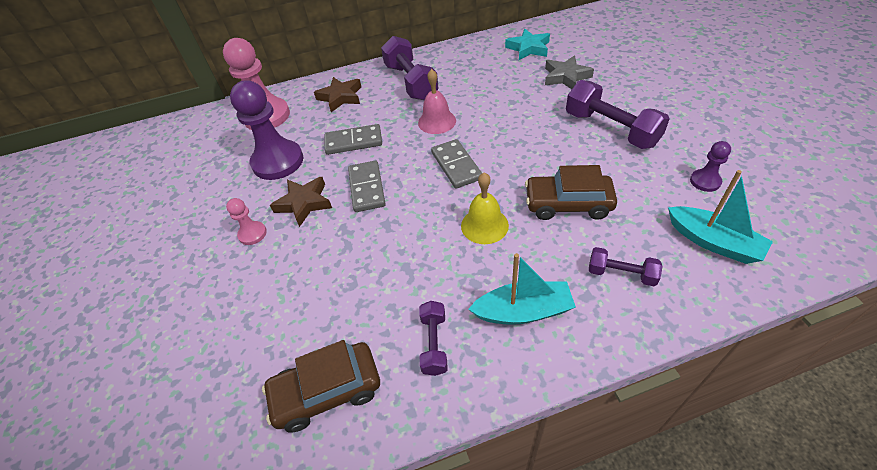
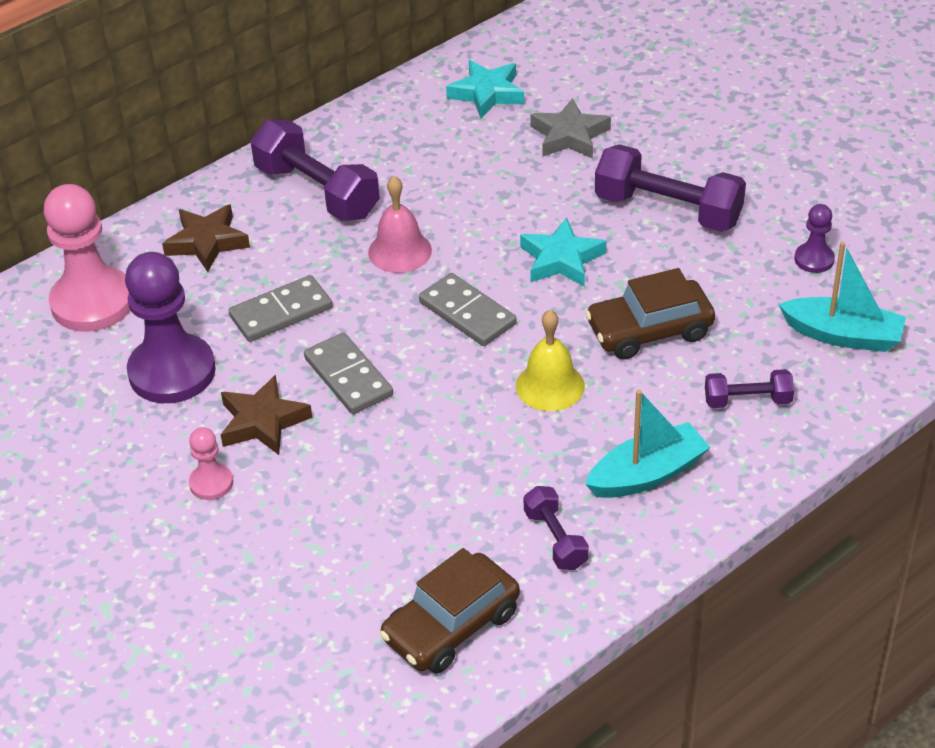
camera: 25 degrees left, 5 degrees down
(529, 145) = (561, 259): none -> turquoise star

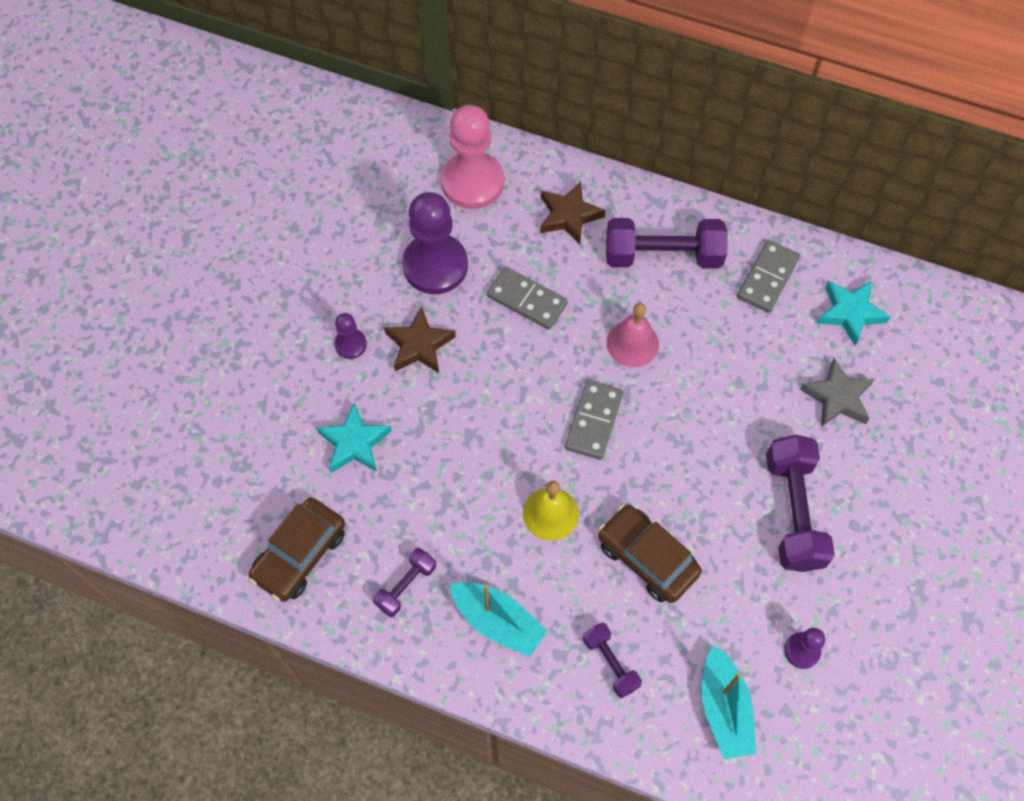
camera: 60 degrees right, 20 degrees up
(211, 483) = (350, 344): pink pawn -> purple pawn
(317, 192) = (663, 256): purple dumbbell -> purple dumbbell turned 75 degrees clockwise
(348, 377) = (488, 376): grey domino -> grey domino (767, 278)
(451, 626) = (300, 554): brown car -> brown car turned 75 degrees counterclockwise
(561, 259) = (689, 459): turquoise star -> turquoise star (354, 443)

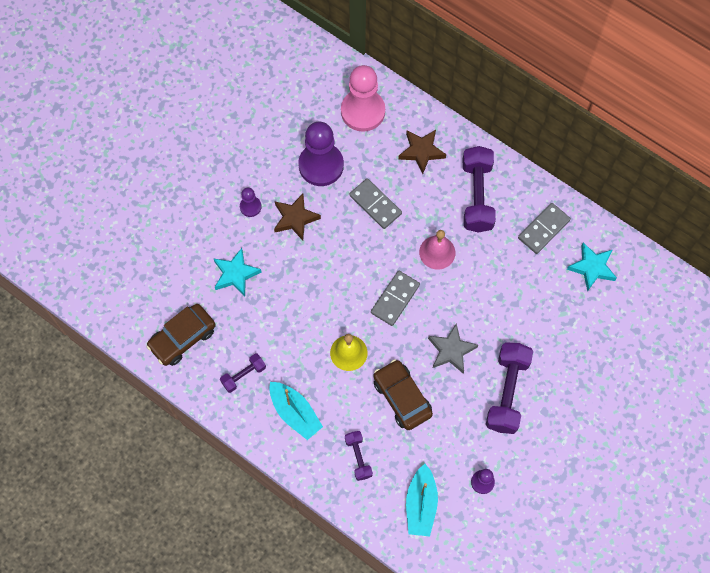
camera: 15 degrees right, 5 degrees up
(663, 256) = (477, 196): purple dumbbell -> purple dumbbell turned 75 degrees clockwise
(837, 397) = (563, 324): grey star -> grey star (451, 350)

